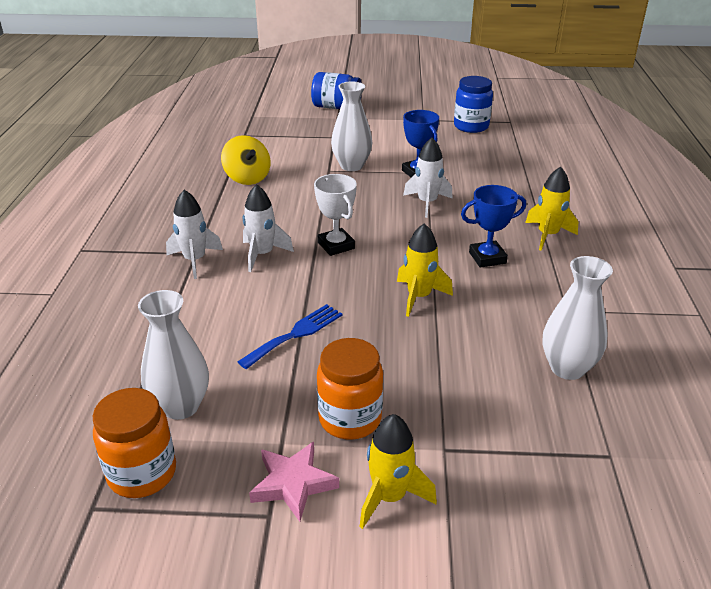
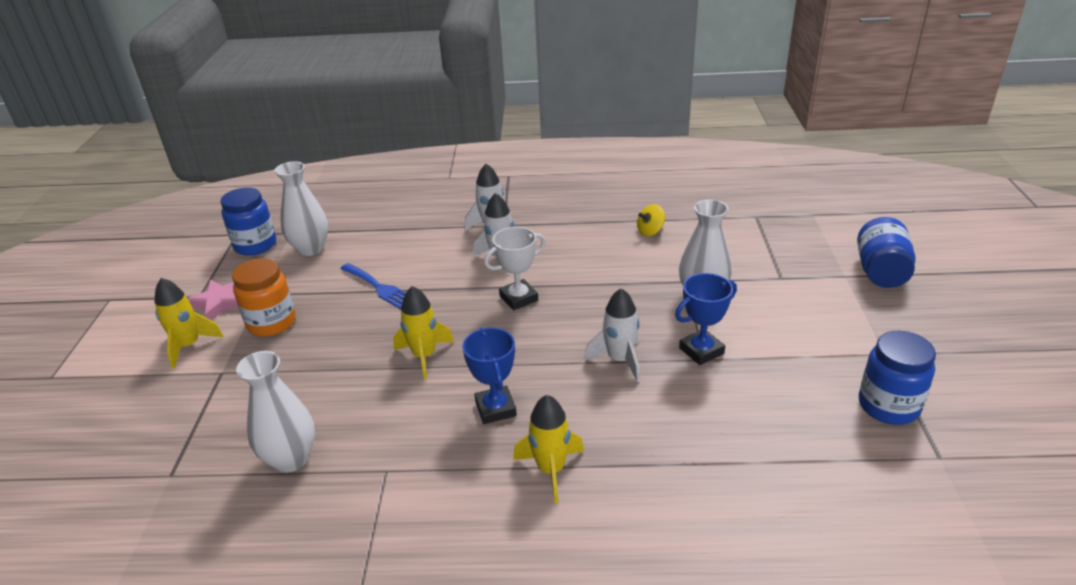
camera: 90 degrees right, 0 degrees up
(142, 473) = (255, 245): orange jar -> blue jar
(247, 178) = (650, 231): yellow spinning top -> yellow spinning top, size x0.62

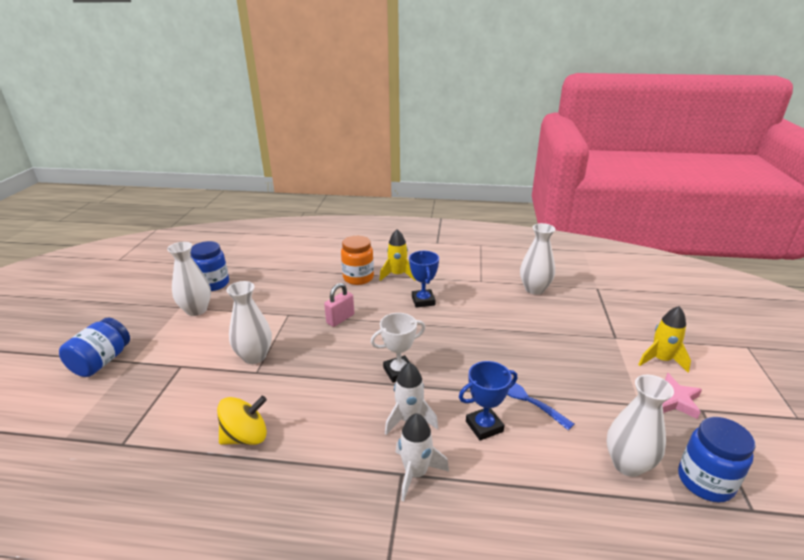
camera: 175 degrees left, 5 degrees down
(271, 323) = (605, 372): orange jar -> orange jar (358, 278)
(424, 356) = (471, 334): yellow rocket -> none
(619, 360) = (340, 319): white rocket -> pink padlock
(650, 231) = (246, 436): yellow spinning top -> yellow spinning top, size x1.60
(701, 351) = (286, 319): blue trophy -> blue trophy (484, 426)
(853, 351) = (196, 310): none -> white vase

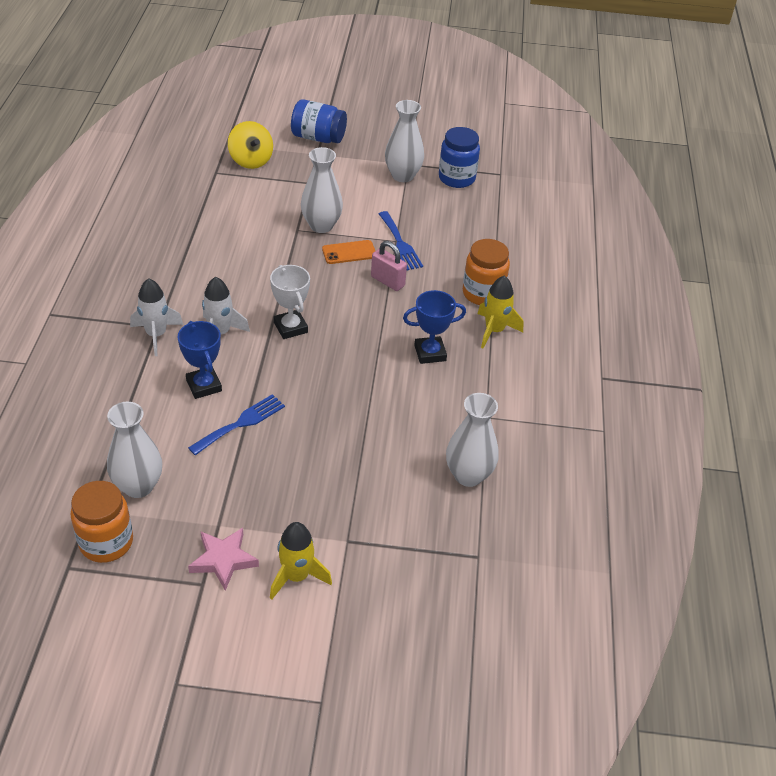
camera: 85 degrees right, 15 degrees up
(246, 436) = (214, 234): yellow spinning top -> yellow spinning top (251, 160)
(292, 312) = (400, 244): none -> blue fork
(298, 339) = (349, 252): none -> orange phone
(705, 481) = (106, 542): blue jar -> orange jar

